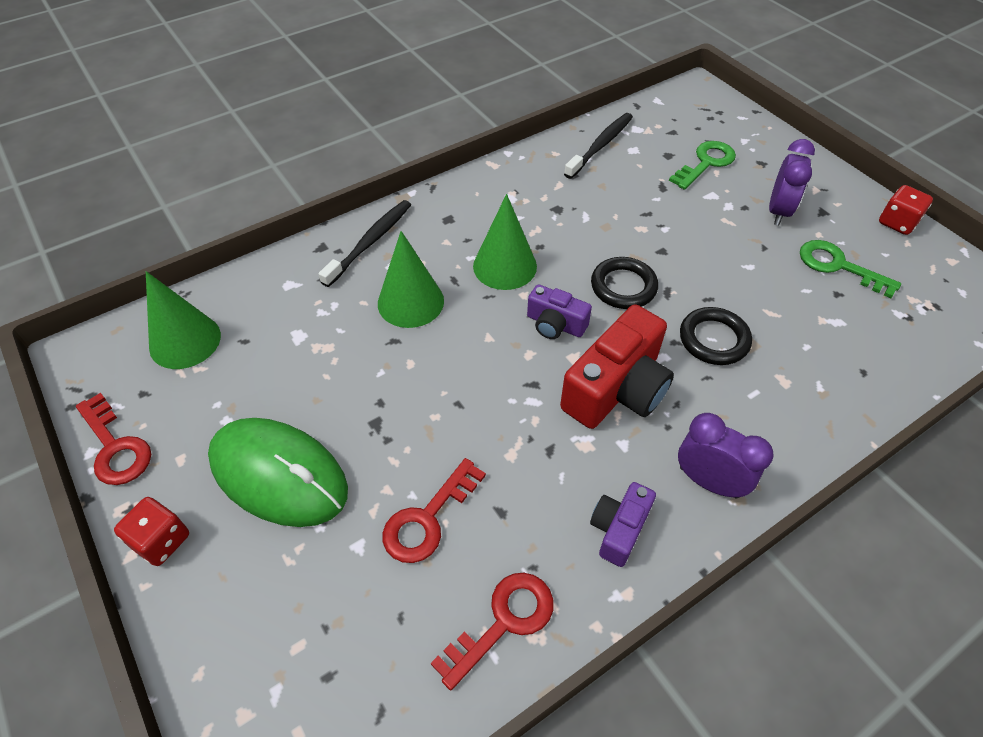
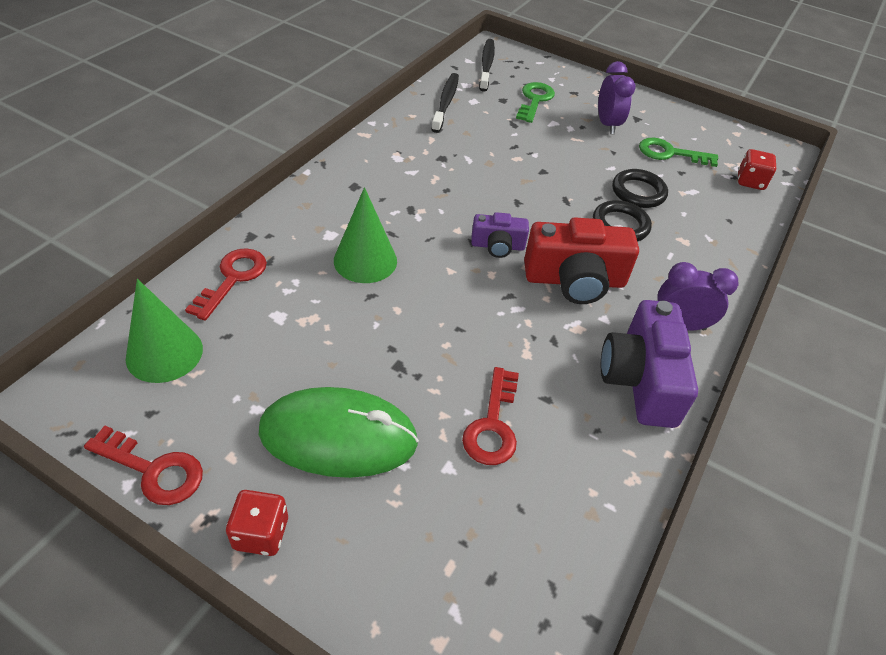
camera: 30 degrees left, 5 degrees down
(370, 242) = (295, 221): black toothbrush -> black toothbrush (486, 65)
(503, 622) = (601, 478): red key -> red key (233, 279)
(505, 266) = (428, 212): green cone -> none
(617, 389) = (574, 280): red camera -> red camera turned 75 degrees clockwise
(619, 529) = (640, 380): purple camera -> purple camera, size x1.81
(623, 286) = (531, 204): black ring -> black ring (638, 192)
(897, 223) = (689, 115): red dice -> red dice (750, 181)

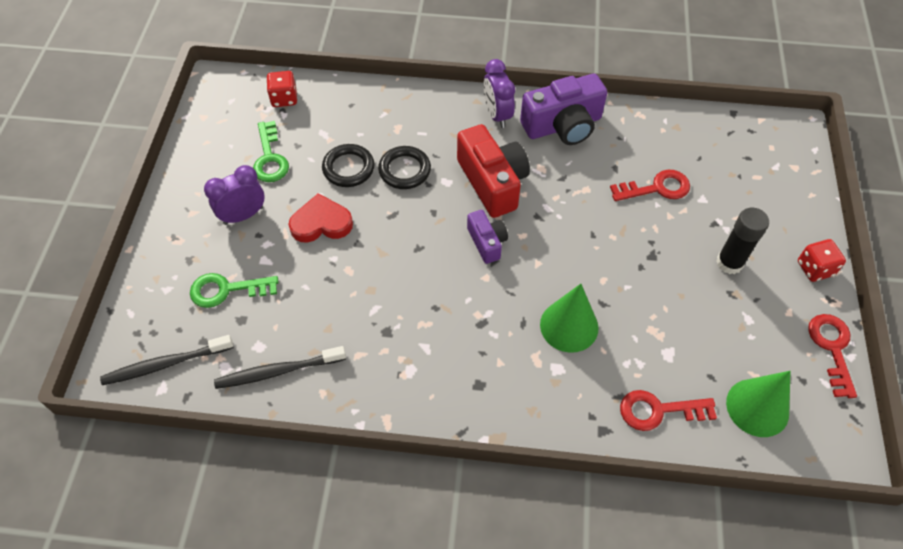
camera: 110 degrees left, 10 degrees up
(338, 436) = (729, 263): green mouse -> black glue stick
(578, 159) = (321, 223): none -> red heart

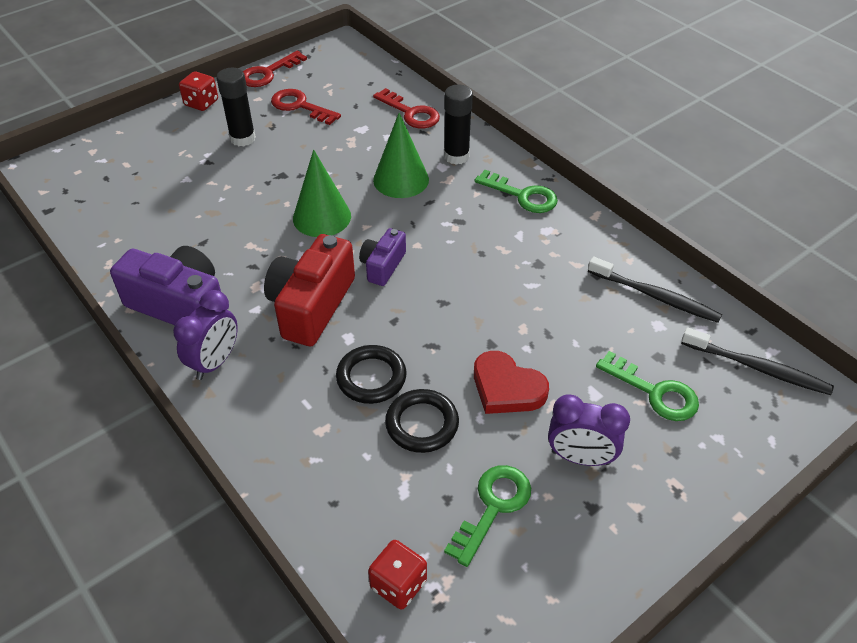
camera: 135 degrees left, 10 degrees down
(463, 391) = (522, 195): none -> green key
(560, 390) = (456, 156): none -> black glue stick
(656, 188) = (202, 207): red key -> red key (300, 106)
(757, 407) = (354, 81): green cone -> green cone (322, 217)

